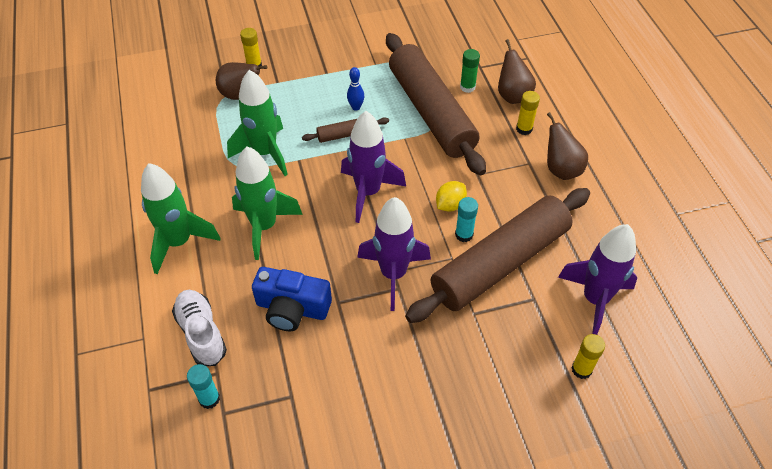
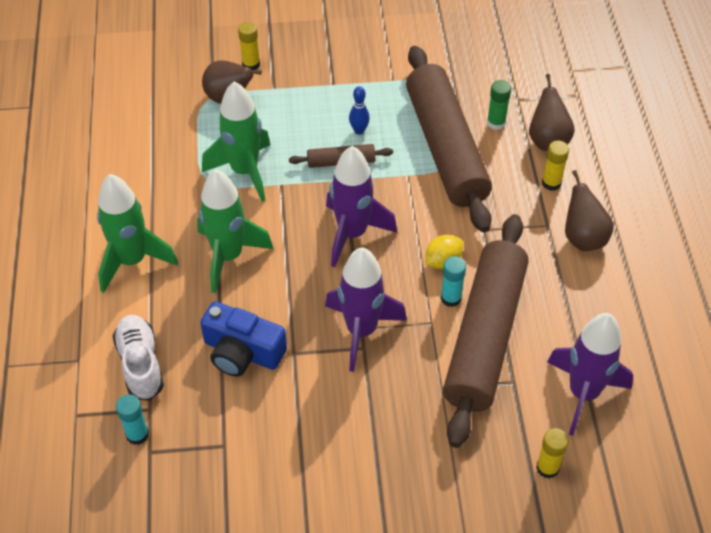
camera: 10 degrees right, 0 degrees up
(500, 263) = (484, 336): brown rolling pin -> brown rolling pin turned 45 degrees counterclockwise

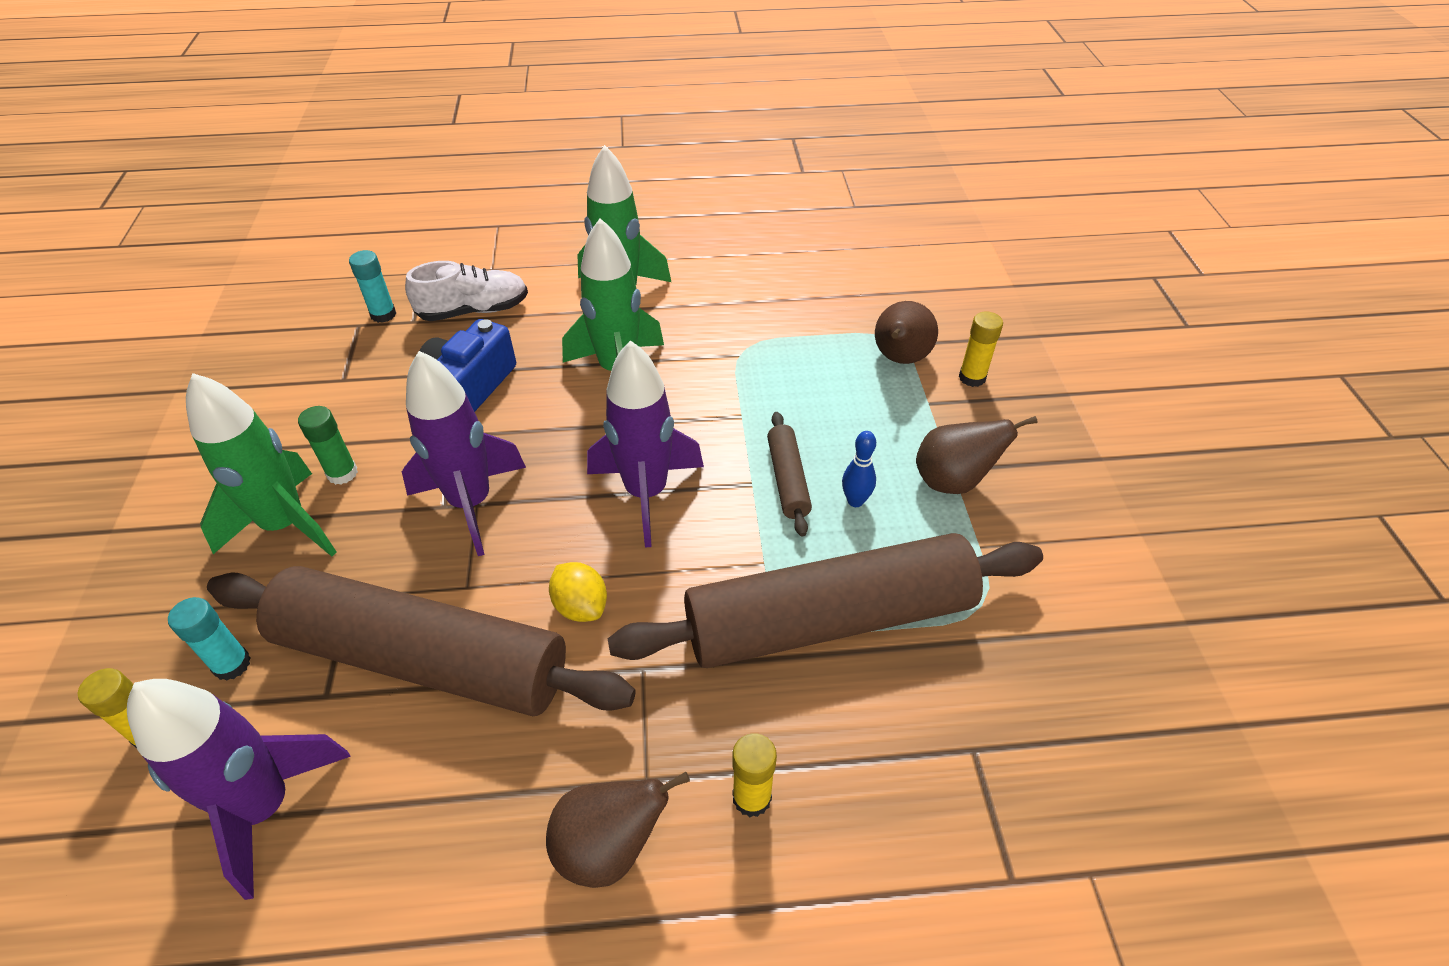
camera: 90 degrees right, 5 degrees down
(244, 171) = (763, 379): green rocket -> green rocket (286, 525)
(451, 298) = (507, 614): turquoise glue stick -> turquoise glue stick (232, 664)
(496, 123) = (902, 706): green glue stick -> green glue stick (342, 473)
(548, 140) = (866, 801): brown pear -> brown pear (953, 481)

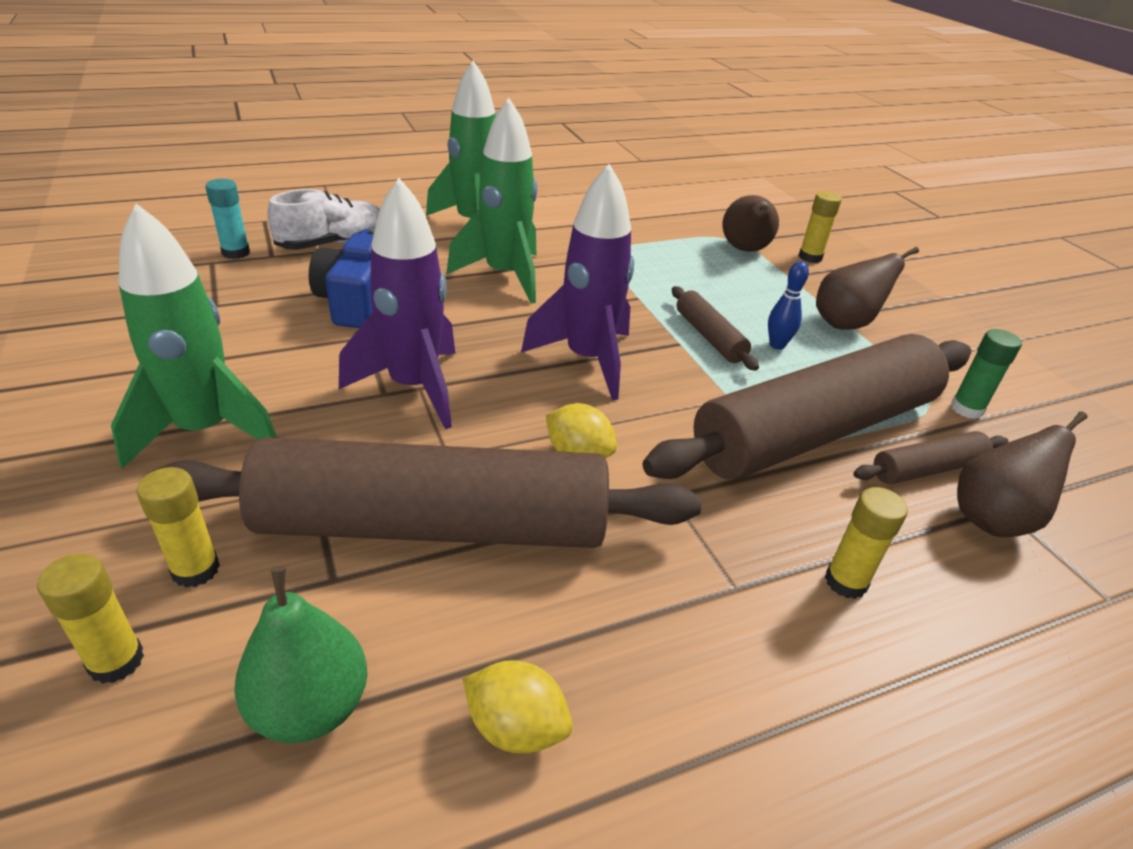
camera: 20 degrees left, 10 degrees down
(232, 664) = (196, 570): turquoise glue stick -> yellow glue stick
(265, 806) = (310, 707): purple rocket -> green pear
(342, 473) = (253, 379): green glue stick -> green glue stick (966, 409)
(401, 864) = (516, 727): none -> yellow lemon
(609, 847) = (738, 655): brown pear -> brown pear (992, 519)
(920, 688) = (927, 469): none -> brown rolling pin

